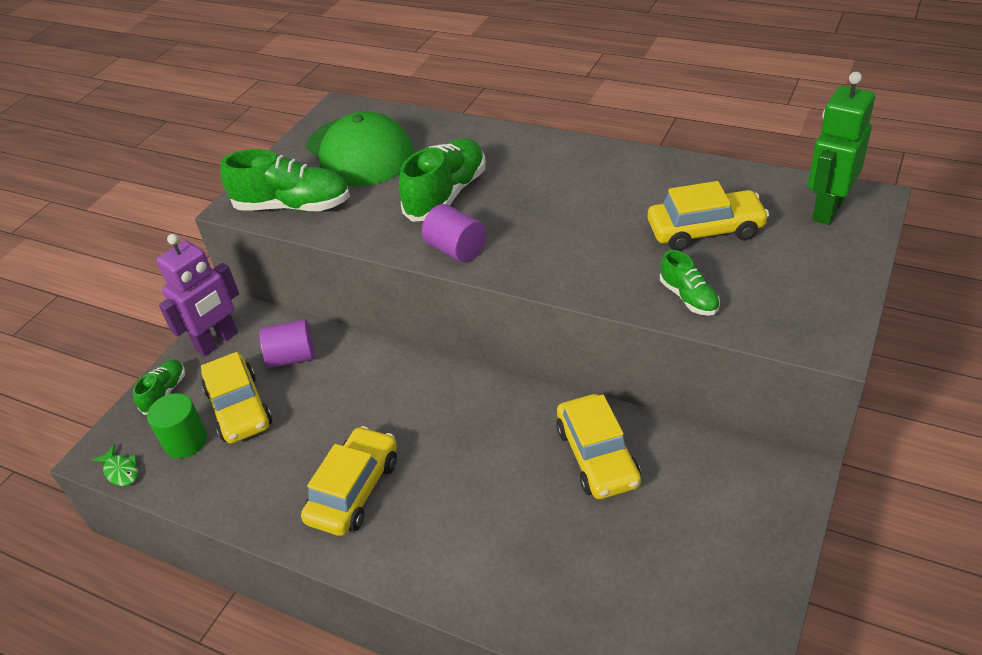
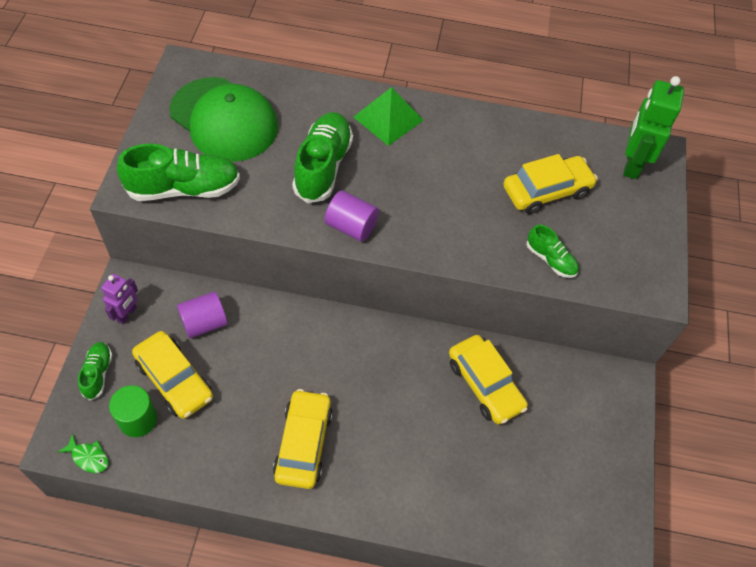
camera: 25 degrees left, 15 degrees up
(217, 341) = (127, 314): purple robot -> purple robot, size x0.59
(536, 156) = (388, 118): none -> green pyramid

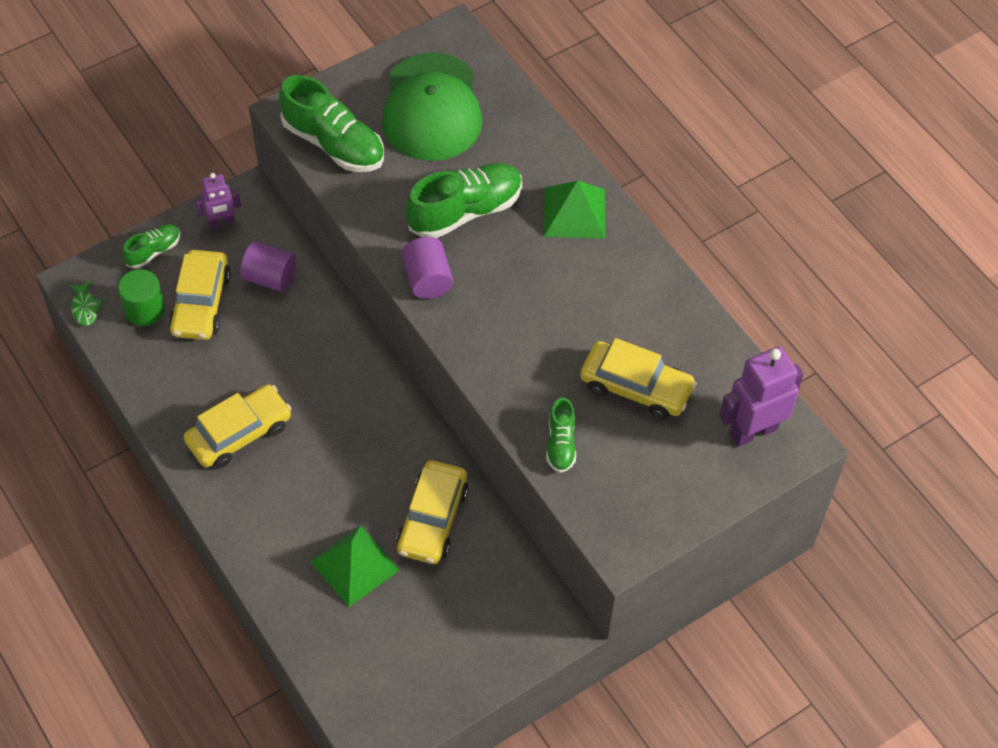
camera: 50 degrees right, 0 degrees up
(476, 458) = (355, 565): none -> green pyramid
(631, 164) = (753, 430): green robot -> purple robot

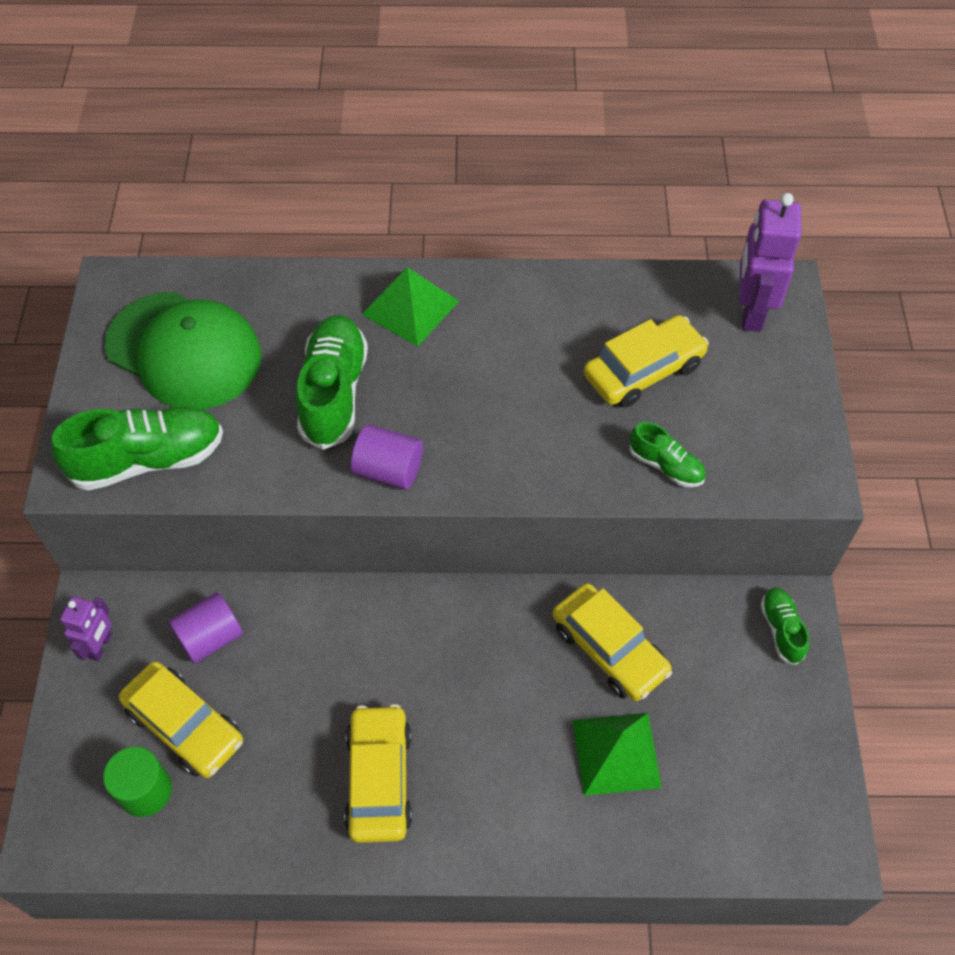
camera: 55 degrees left, 0 degrees up
(85, 308) = (88, 857): green fish -> none
(153, 251) = (77, 738): green shoe -> green shoe (781, 630)

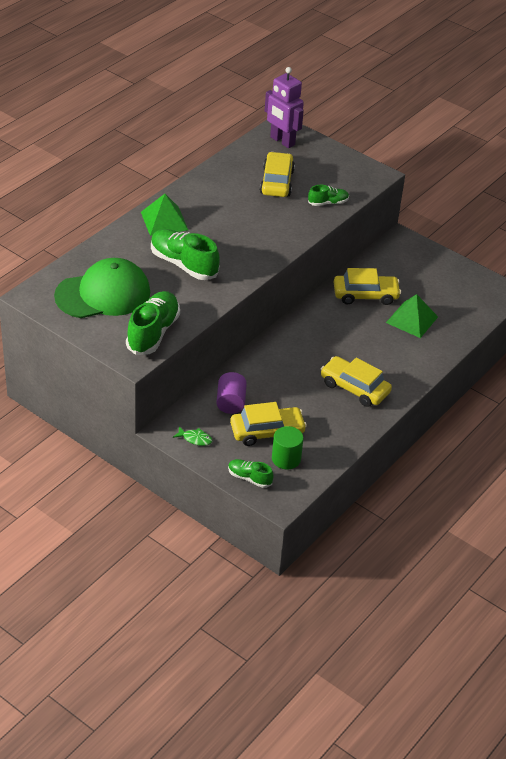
camera: 55 degrees left, 15 degrees down
(100, 646) = (195, 439): purple robot -> green fish
(388, 470) = (243, 270): purple cylinder -> none
(781, 630) = (406, 248): green shoe -> green shoe (249, 478)

